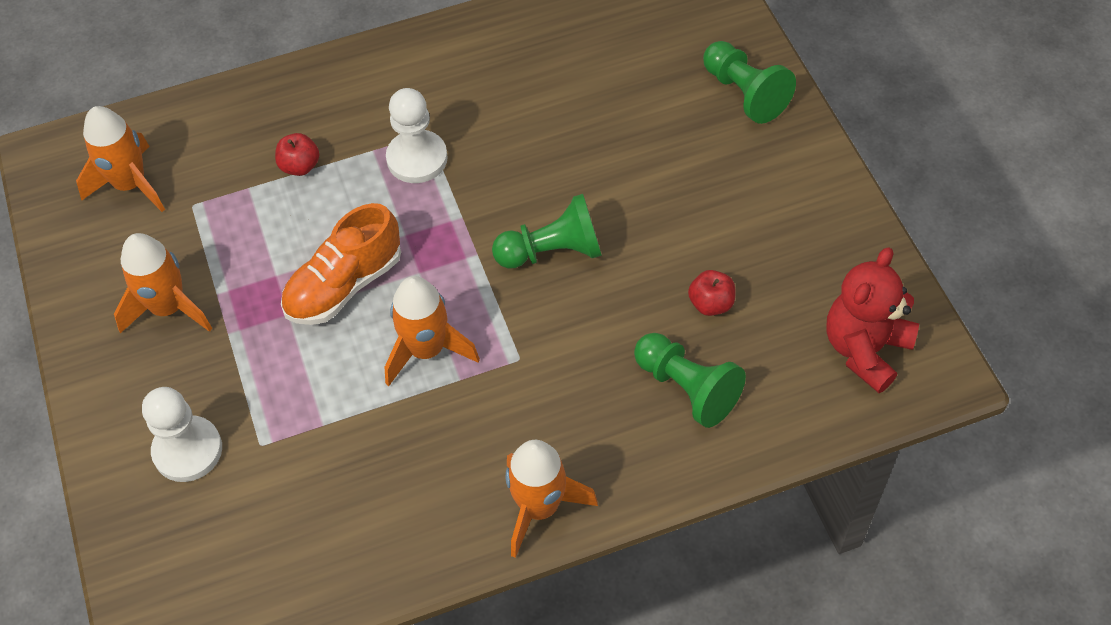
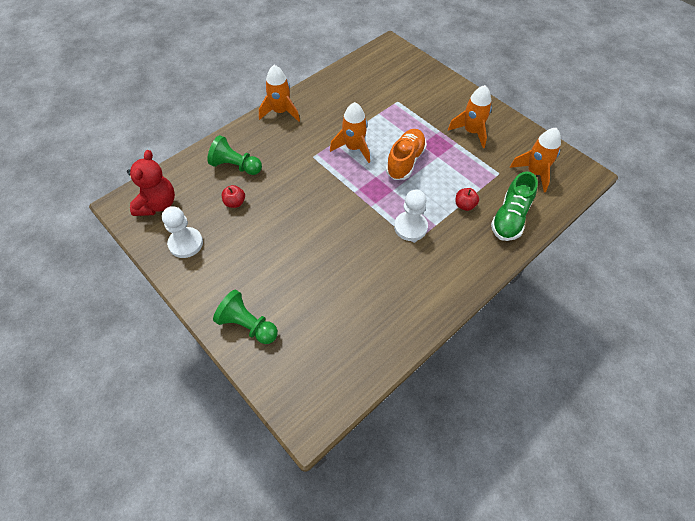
camera: 155 degrees right, 0 degrees up
(188, 450) = (422, 92): white pawn -> white pawn (186, 243)
(244, 122) = (510, 218): none -> green shoe
(553, 251) = (319, 203): green pawn -> none

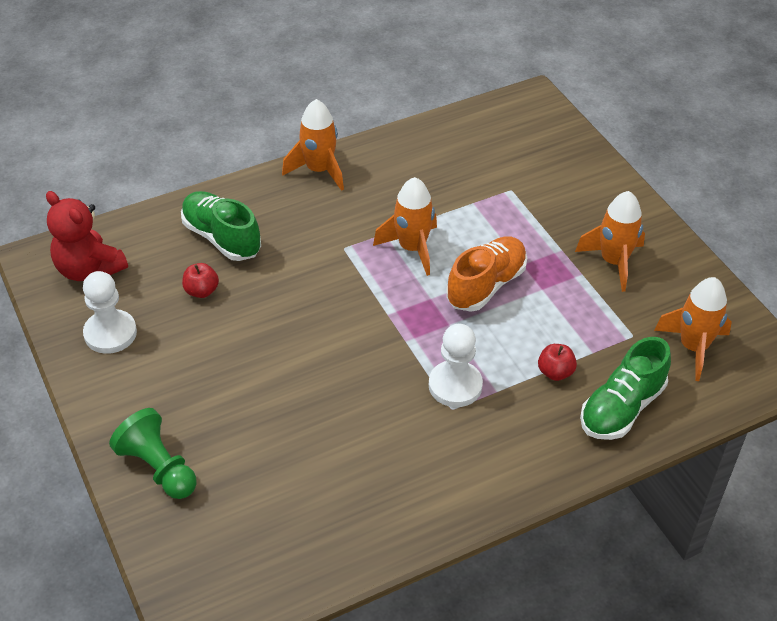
camera: 15 degrees right, 10 degrees down
(157, 204) = (89, 269): red teddy bear -> red teddy bear turned 105 degrees clockwise
(236, 166) = (222, 238): green pawn -> green shoe

